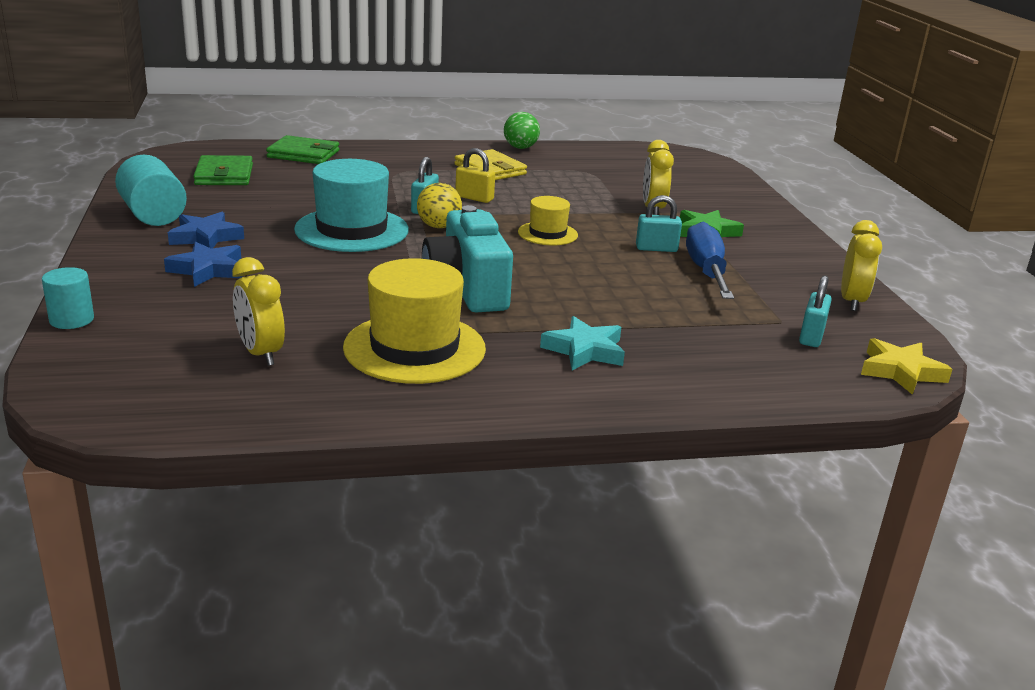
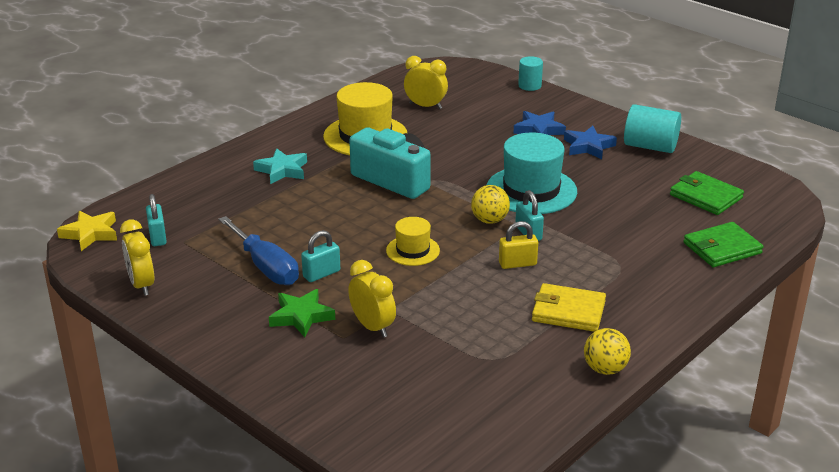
camera: 145 degrees right, 5 degrees up
(520, 148) = (605, 369): green ball -> yellow ball

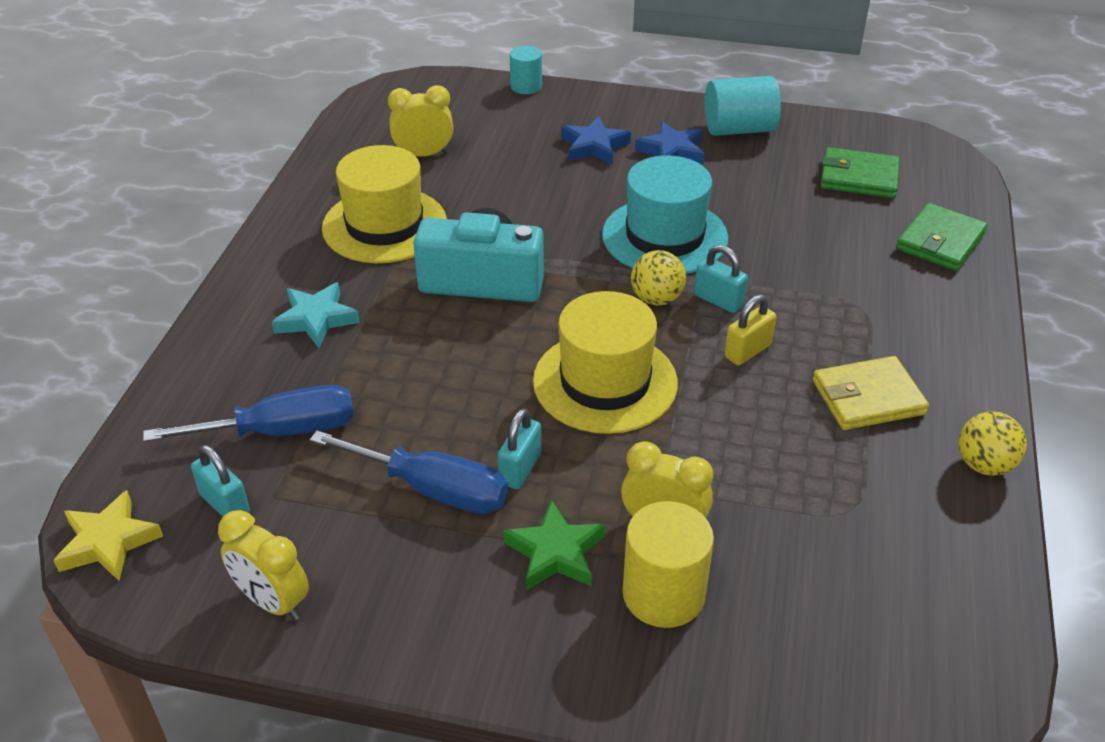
camera: 30 degrees left, 10 degrees up
(214, 215) = (281, 431): none -> blue screwdriver
(339, 355) = (663, 594): none -> yellow cylinder
(413, 250) = (605, 382): yellow hat -> yellow hat, size x1.83

